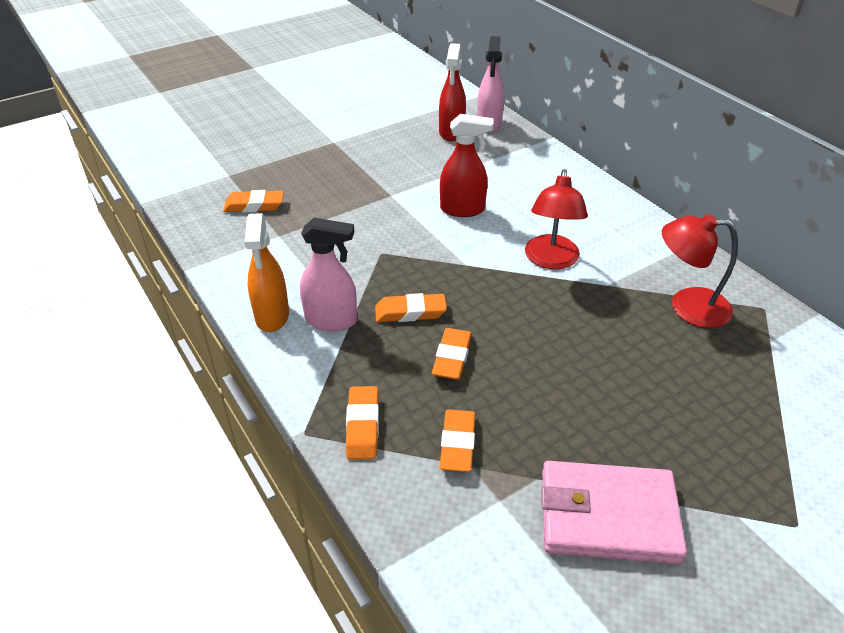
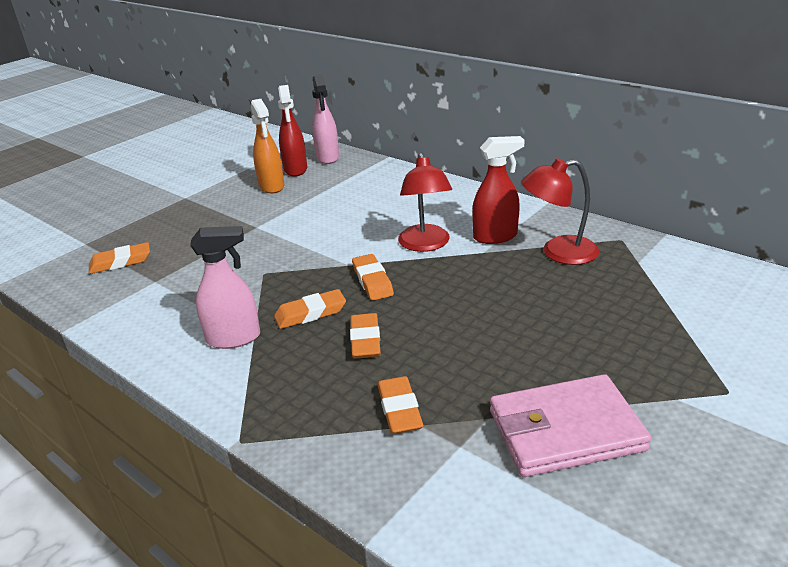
camera: 15 degrees left, 10 degrees down
(272, 316) = (170, 349): orange spray bottle -> orange spray bottle (272, 186)
(363, 426) = (299, 419): orange eraser -> orange eraser (372, 281)
(462, 209) = (329, 224): red spray bottle -> red spray bottle (495, 236)

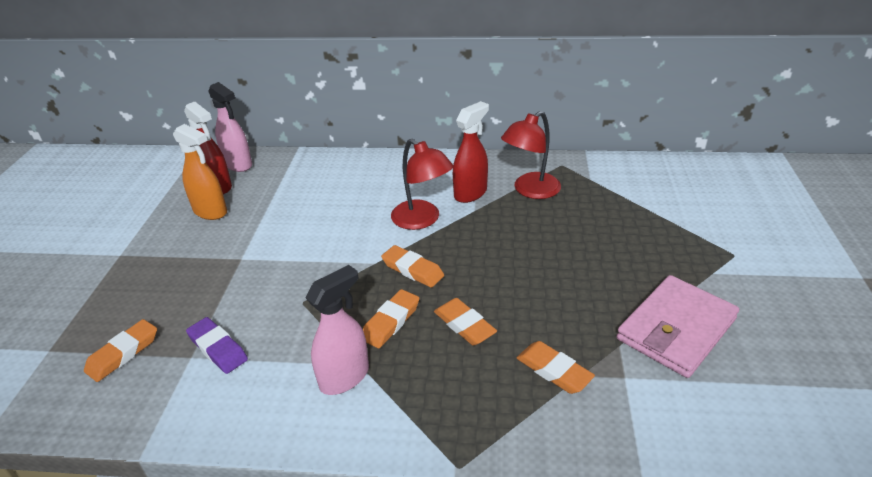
camera: 35 degrees left, 5 degrees up
(176, 282) = (218, 348): none -> purple eraser

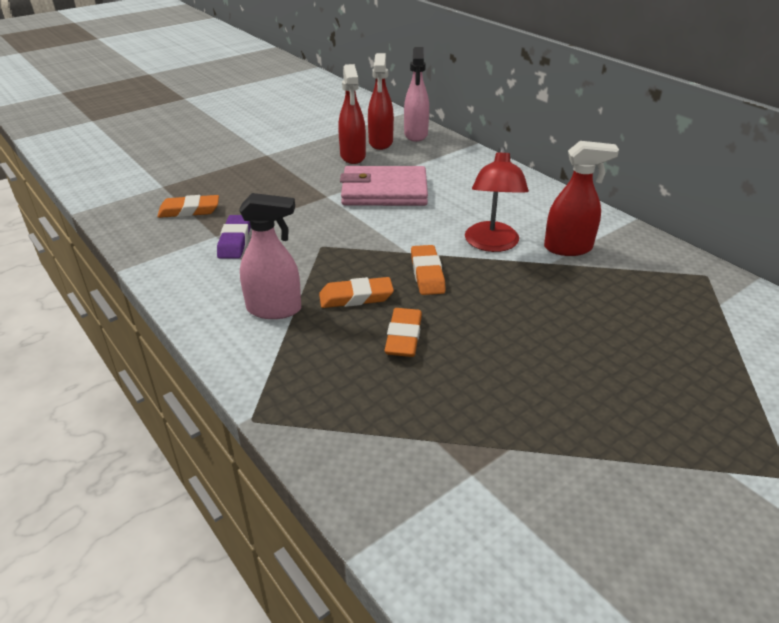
camera: 45 degrees right, 0 degrees up
(210, 211) = (353, 156): orange spray bottle -> red spray bottle
(530, 190) = (632, 277): red lamp -> none
(554, 371) = (419, 420): orange eraser -> none
(676, 329) = (590, 482): pink wallet -> pink wallet (384, 191)

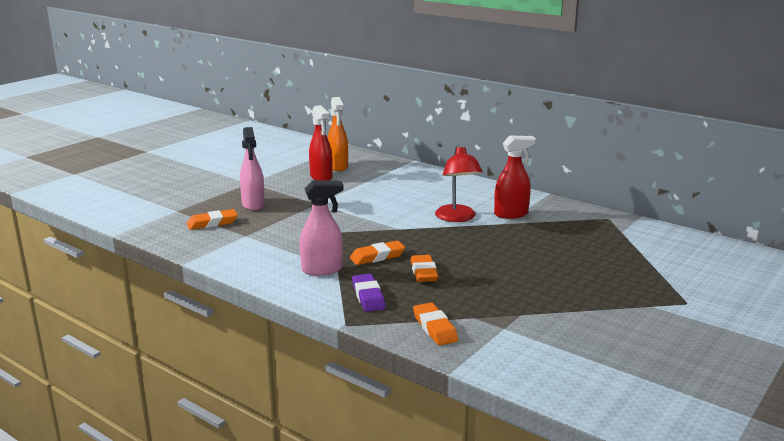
camera: 15 degrees left, 15 degrees down
(235, 241) = (264, 236): purple eraser -> purple eraser (368, 296)
(380, 142) = (338, 166): red spray bottle -> orange spray bottle
(384, 191) = (360, 196): pink wallet -> none
(416, 135) = (363, 159): pink spray bottle -> pink spray bottle (253, 205)
(427, 274) = (420, 239): orange eraser -> orange eraser (435, 328)

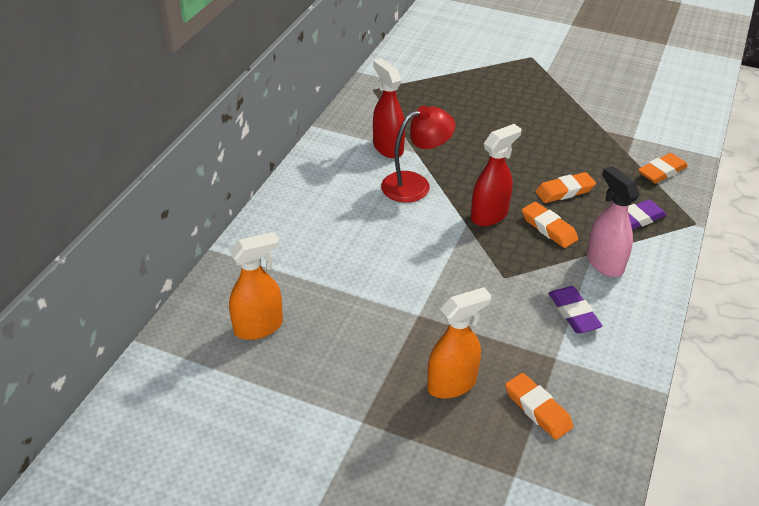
camera: 105 degrees left, 20 degrees up
(253, 205) = (452, 384): pink spray bottle -> orange spray bottle
(279, 248) = (573, 313): none -> purple eraser
(321, 177) = (313, 335): red spray bottle -> red spray bottle (489, 215)

